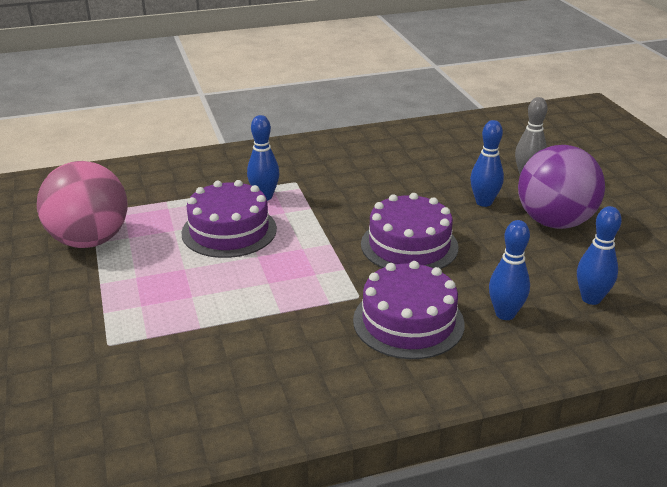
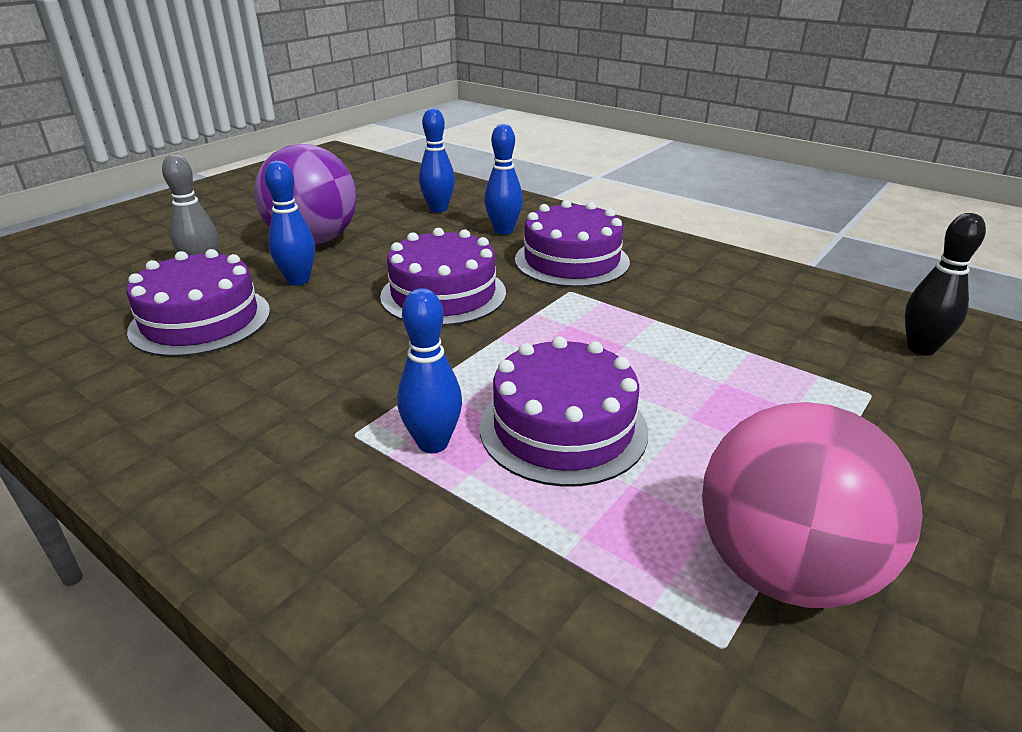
camera: 125 degrees left, 0 degrees up
(98, 410) = (920, 348): none -> black bowling pin
(454, 166) = (200, 320): none -> purple cake

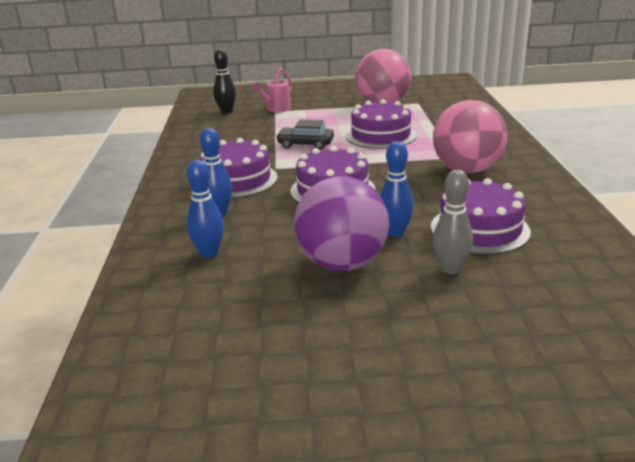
camera: 130 degrees left, 5 degrees down
(298, 412) = (467, 170): none -> pink ball
(433, 443) = (429, 146): blue bowling pin -> none
(627, 343) = (305, 144): none -> black car
(885, 400) = (276, 109): none -> pink watering can

